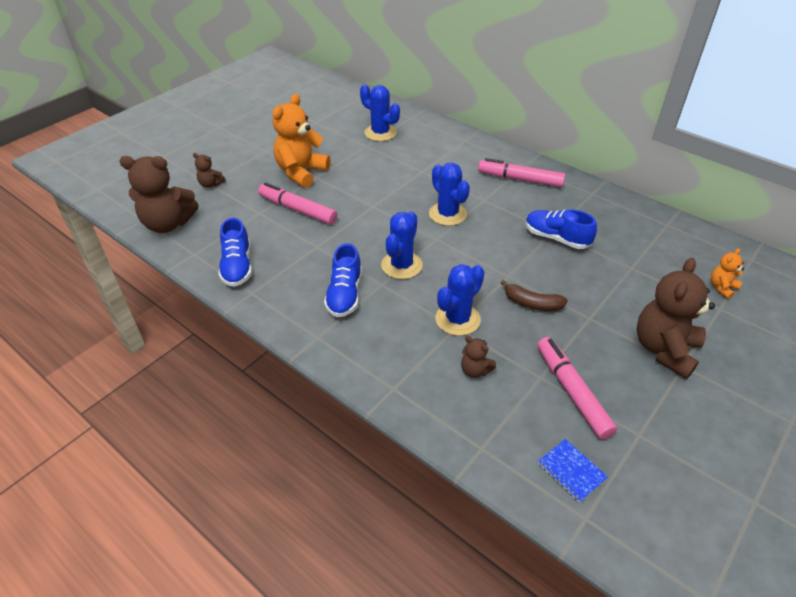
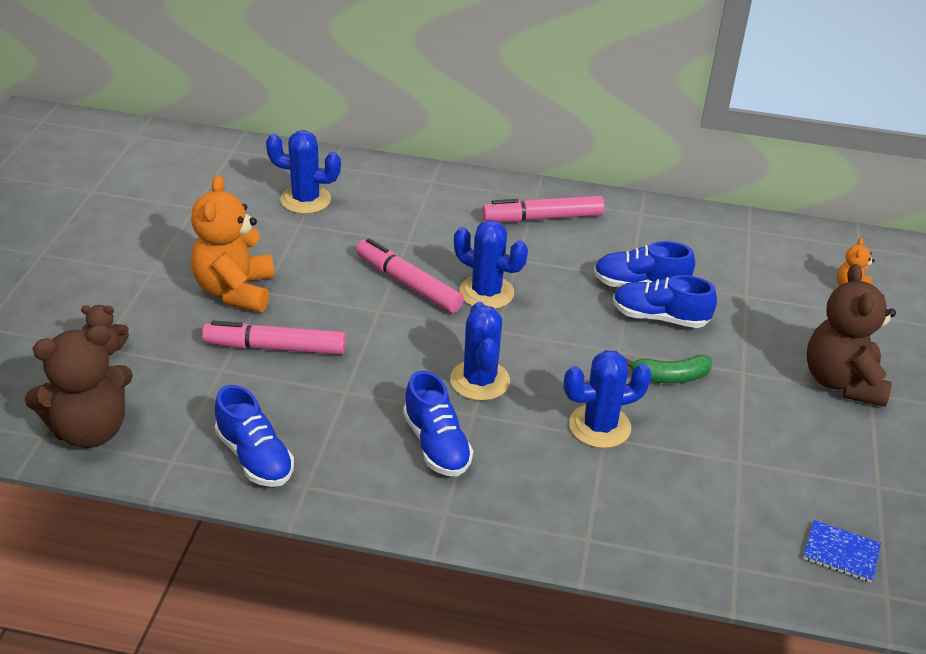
camera: 30 degrees left, 5 degrees down
(457, 319) = (599, 426): blue cactus -> blue cactus turned 60 degrees clockwise
(475, 370) = (664, 481): brown teddy bear -> none
(532, 303) = (669, 377): brown banana -> green banana
(554, 263) = (660, 317): none -> blue shoe
(572, 392) = (783, 466): pink marker -> pink marker (408, 284)

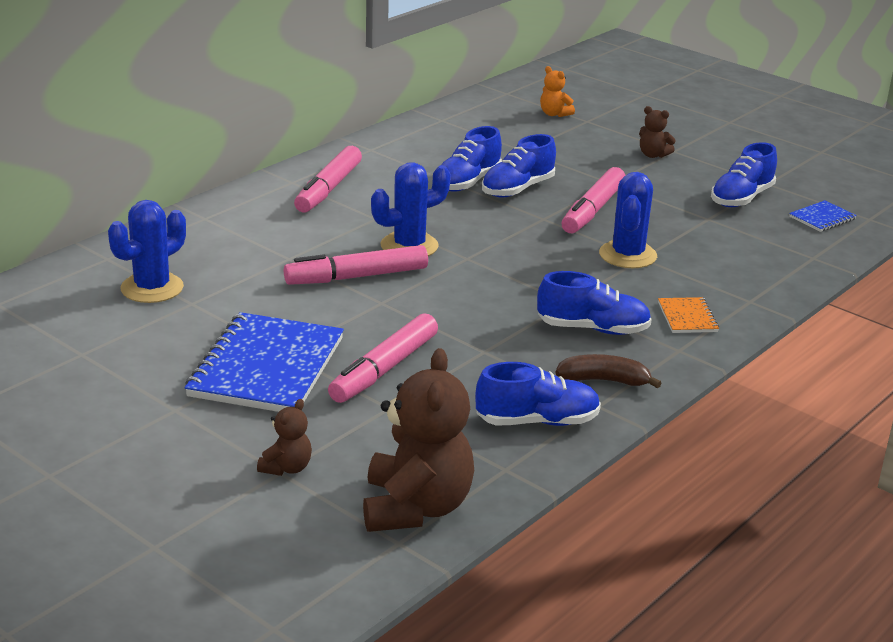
camera: 60 degrees left, 10 degrees down
(235, 291) = (267, 367): orange teddy bear -> blue notebook
(351, 478) = (604, 380): none -> brown banana
(479, 380) = (527, 285): blue cactus -> none
(512, 502) = (687, 317): none -> orange notebook
(669, 377) = (593, 210): green banana -> pink marker
(816, 474) = (741, 198): none -> blue shoe
(841, 382) = (653, 155): brown teddy bear -> brown teddy bear, size x0.47

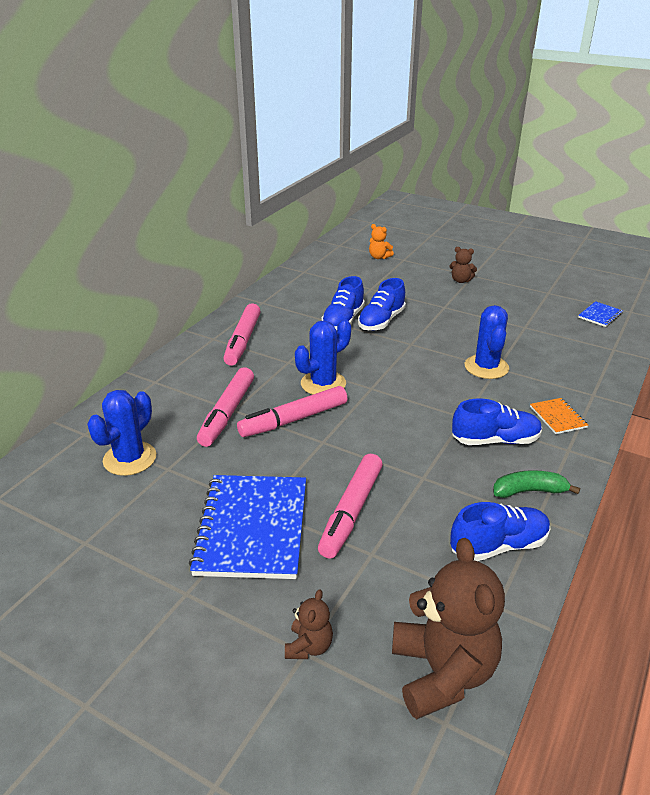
camera: 10 degrees left, 5 degrees up
(593, 210) = (442, 331): pink marker -> pink marker (227, 413)
(604, 380) = (529, 491): brown banana -> green banana
(741, 198) = (538, 307): blue shoe -> none

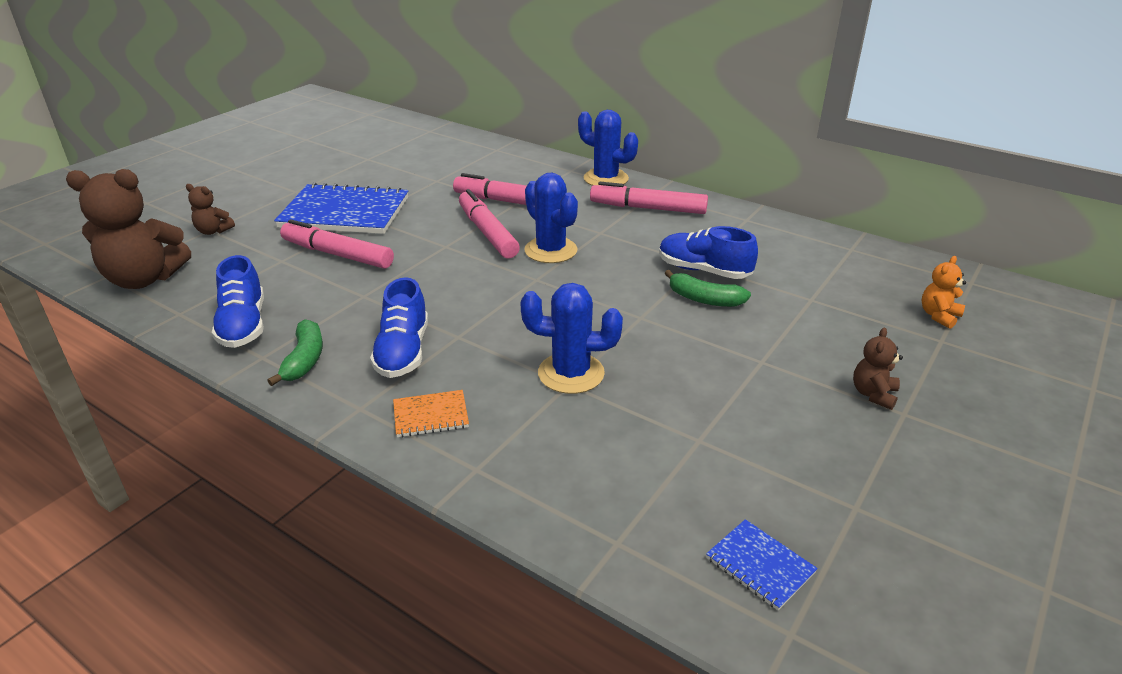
camera: 95 degrees right, 0 degrees up
(130, 459) = (456, 166): blue cactus -> blue cactus (606, 179)
(381, 321) = (704, 299): blue shoe -> green banana

